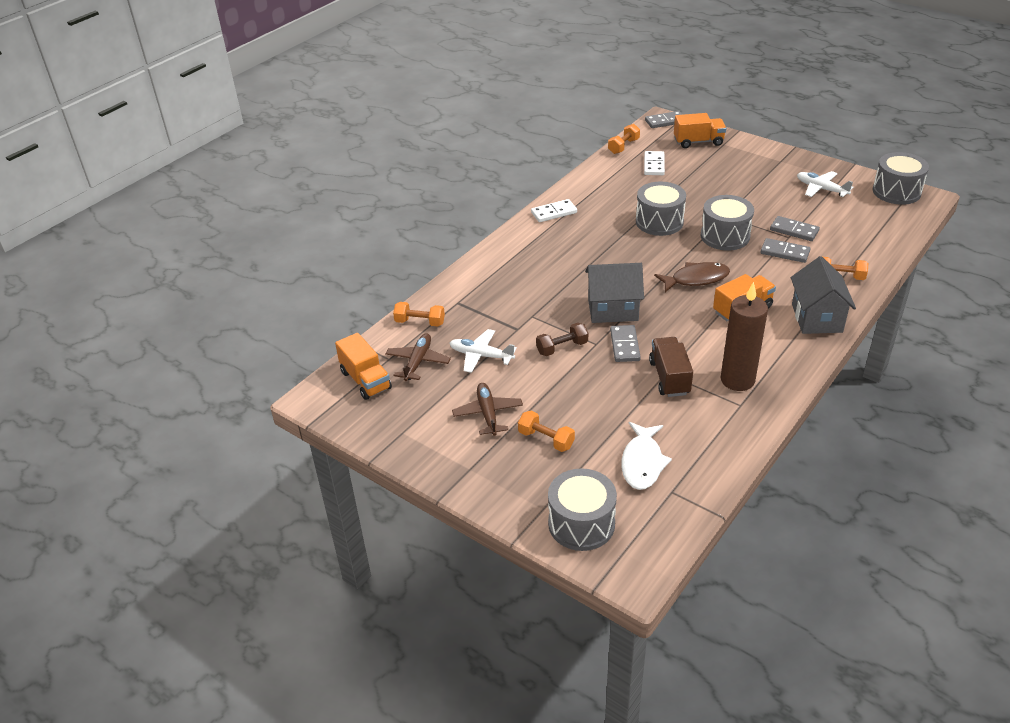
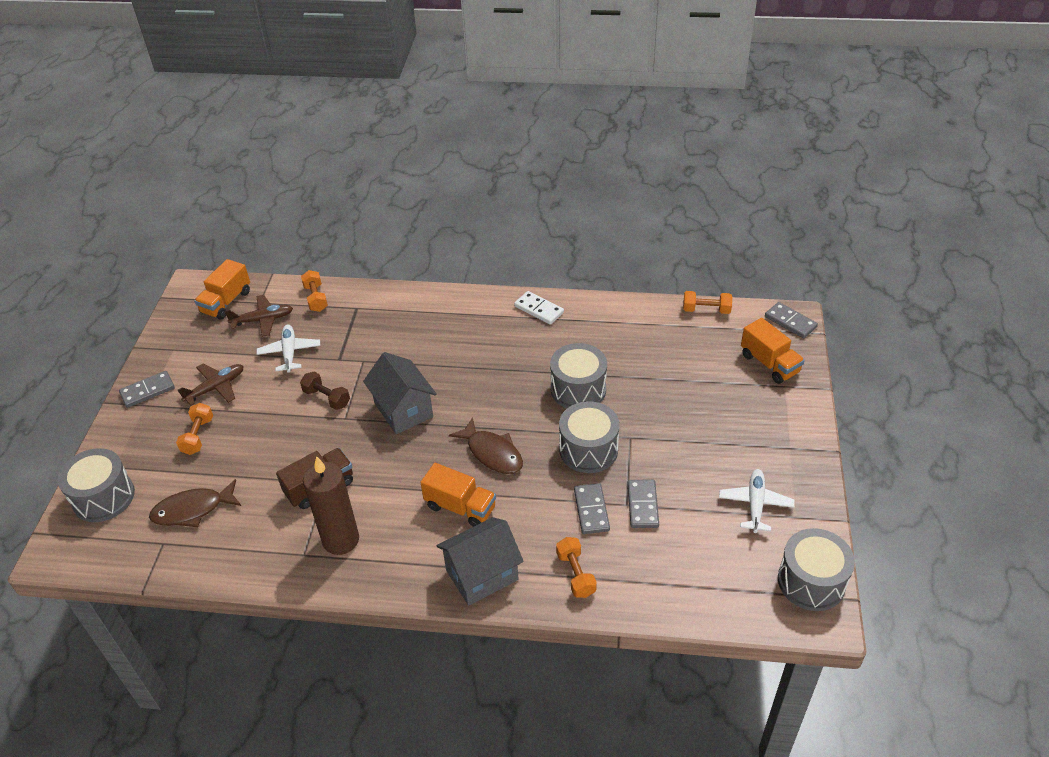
camera: 60 degrees right, 5 degrees up
(625, 345) = (352, 439): grey domino -> grey domino (147, 391)
(642, 462) = (193, 510): white fish -> brown fish
(654, 165) = (688, 346): white domino -> none

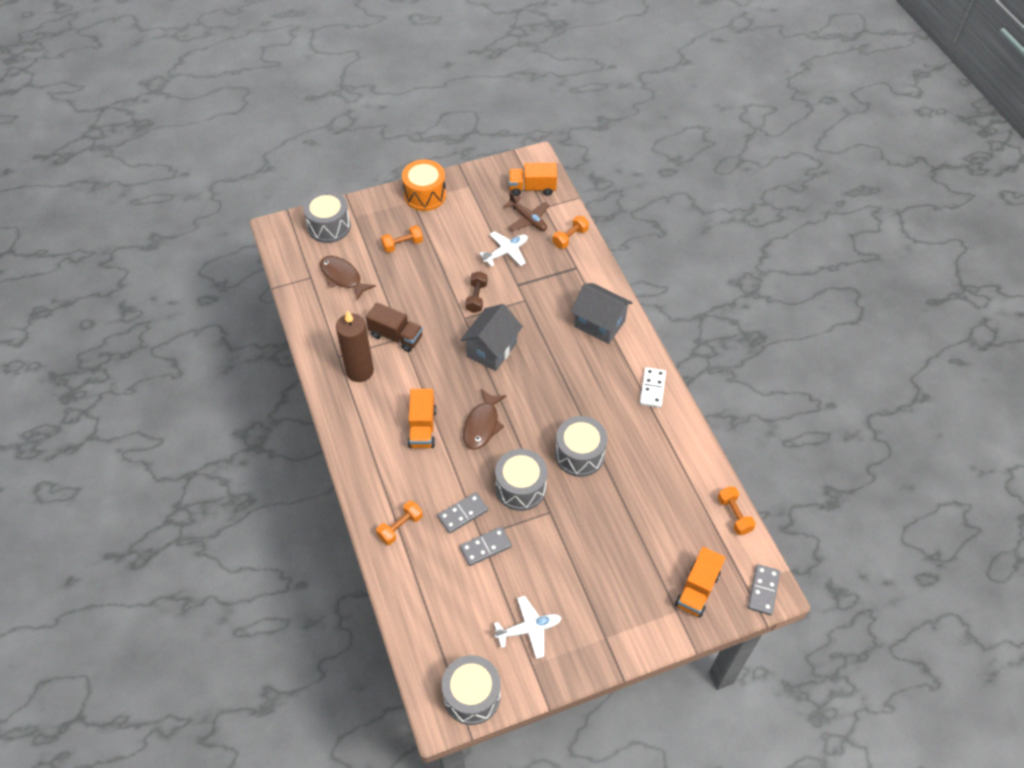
camera: 60 degrees right, 10 degrees up
(147, 391) = (425, 195): grey domino -> orange drum
(216, 387) = (449, 229): brown plane -> none
(482, 575) = (371, 468): grey house -> grey house (599, 324)

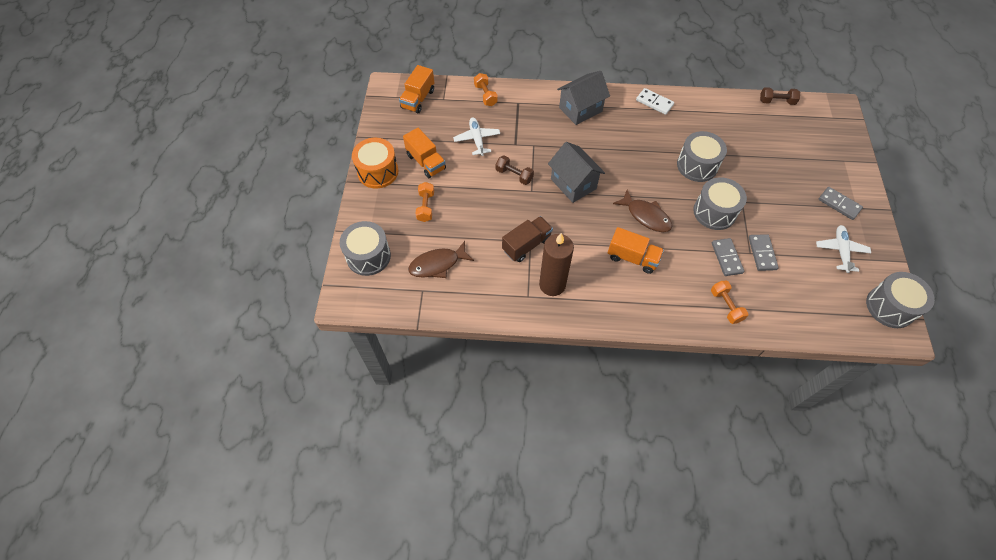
camera: 65 degrees left, 5 degrees up
(528, 219) = (450, 113): brown plane -> none
(697, 590) = (830, 143): orange truck -> orange truck (426, 162)
(734, 515) = (776, 101): orange dumbbell -> brown dumbbell
(763, 590) = (838, 110): grey domino -> grey domino (839, 204)

